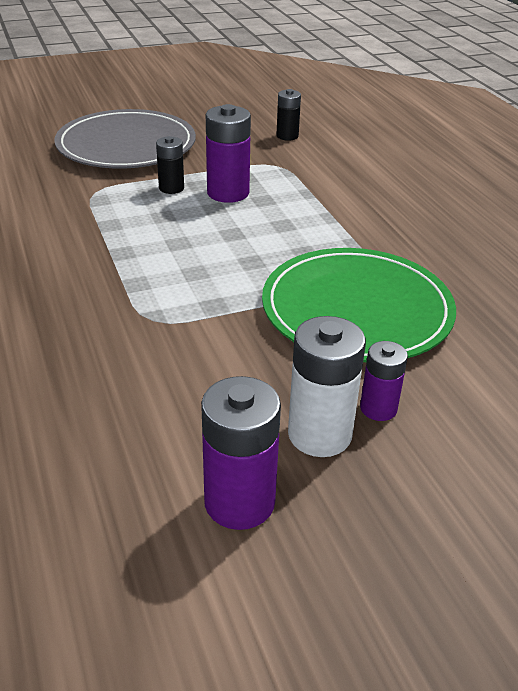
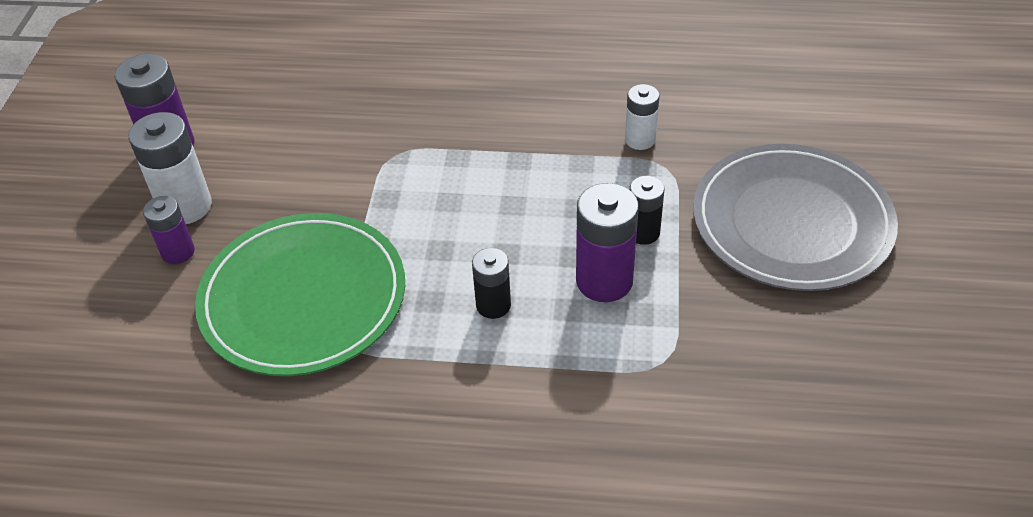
camera: 120 degrees right, 10 degrees up
(67, 206) = (640, 140): none -> white battery
(287, 136) = (762, 417): black battery -> black battery (493, 305)

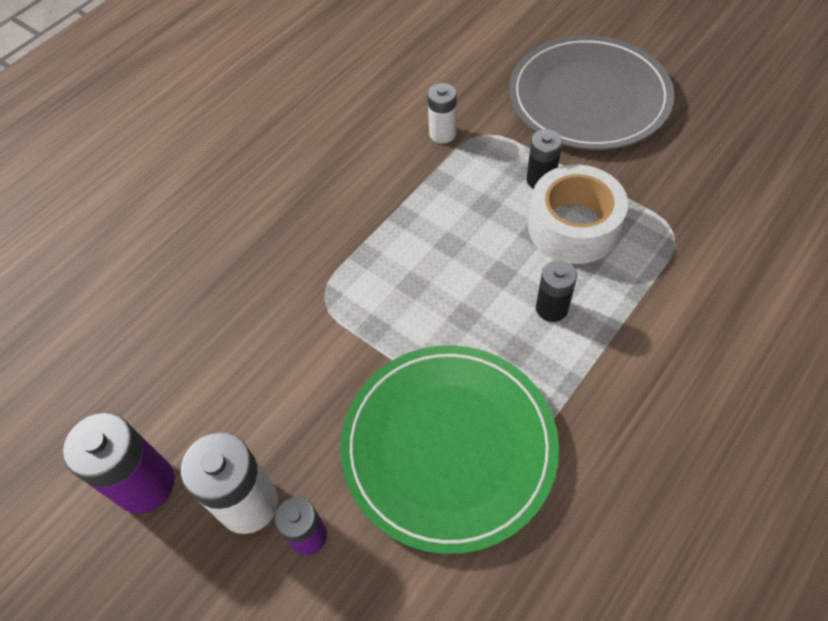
camera: 55 degrees left, 10 degrees up
(604, 281) = (573, 226): purple battery -> white tape

